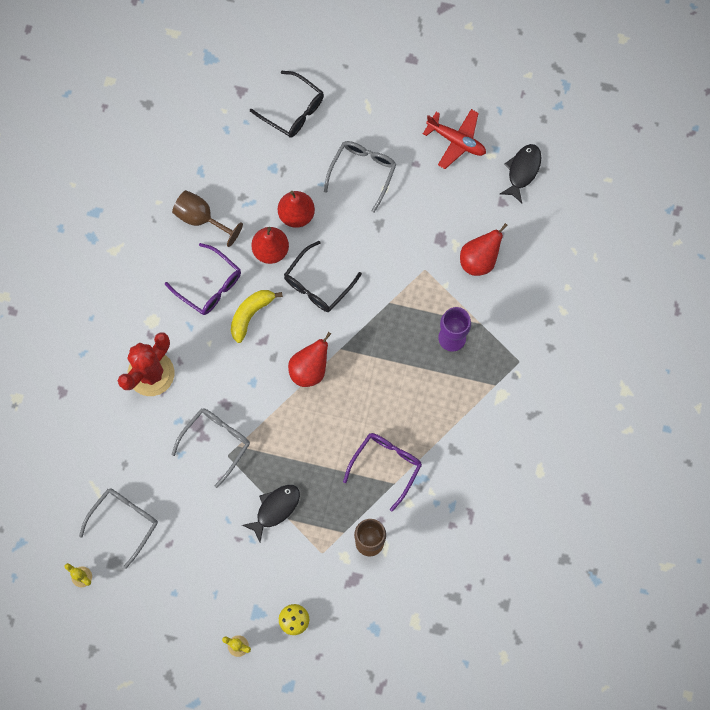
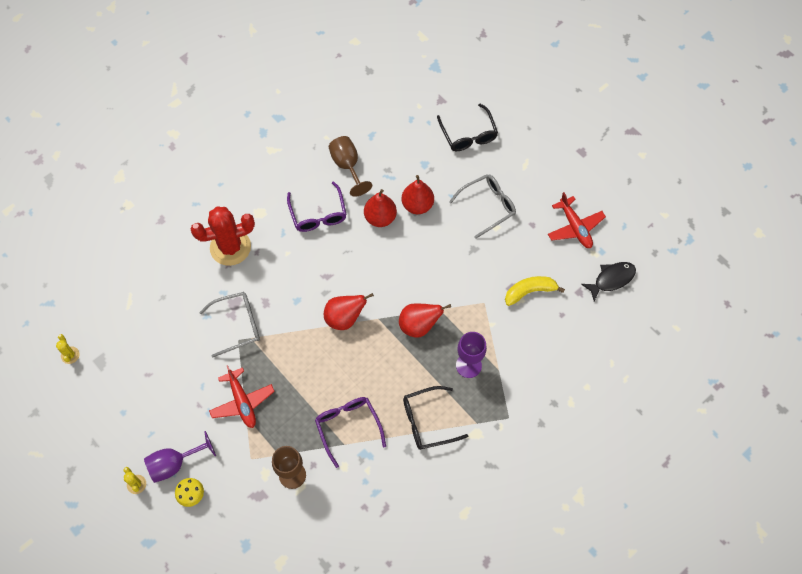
camera: 35 degrees right, 10 degrees down
(124, 522) = (130, 337): grey glasses -> none
(250, 314) = (331, 252): yellow banana -> yellow banana (529, 291)
(258, 605) = (174, 464): none -> purple goblet
(275, 509) = (242, 402): black fish -> red plane
(317, 284) = (396, 262): black glasses -> black glasses (427, 422)
(386, 466) = (348, 427): purple glasses -> purple glasses turned 90 degrees counterclockwise
(479, 260) = (531, 322): red pear -> red pear (419, 326)

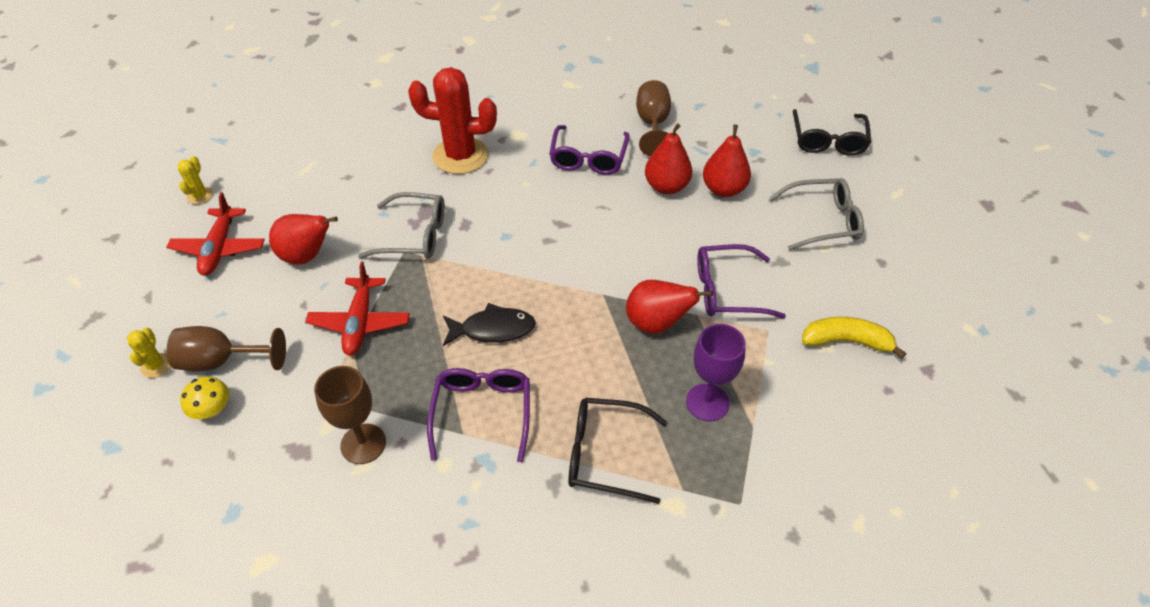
camera: 25 degrees right, 15 degrees down
(174, 464) = (221, 361): purple goblet -> brown goblet
(344, 318) = (557, 277): red pear -> red pear (307, 256)
(450, 284) = (727, 290): none -> purple glasses
(575, 227) = (948, 286): red plane -> red plane (219, 248)
(611, 279) = (989, 372): black fish -> black fish (493, 329)

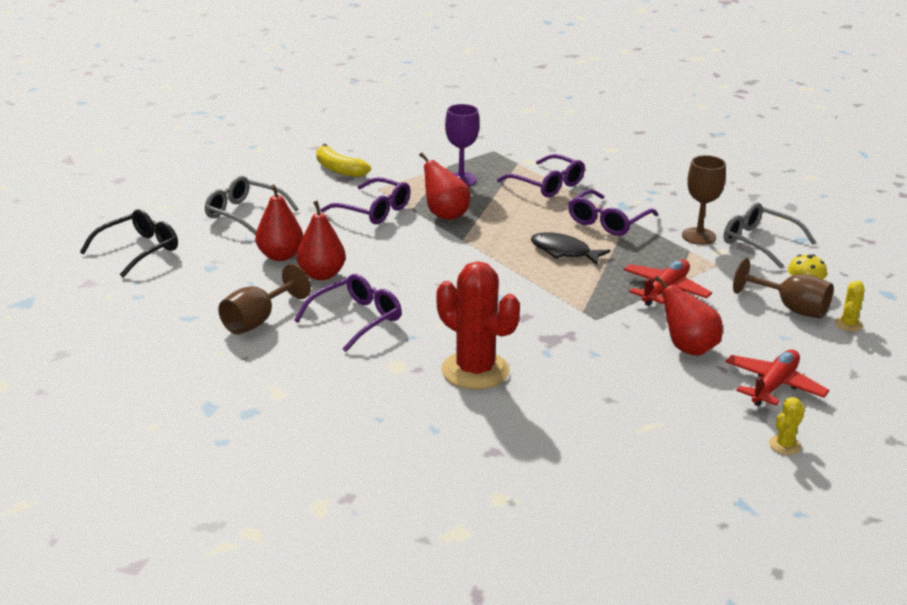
camera: 145 degrees left, 20 degrees down
(415, 235) = (577, 325): grey glasses -> grey glasses (759, 242)
(604, 454) = (547, 185): black glasses -> purple glasses

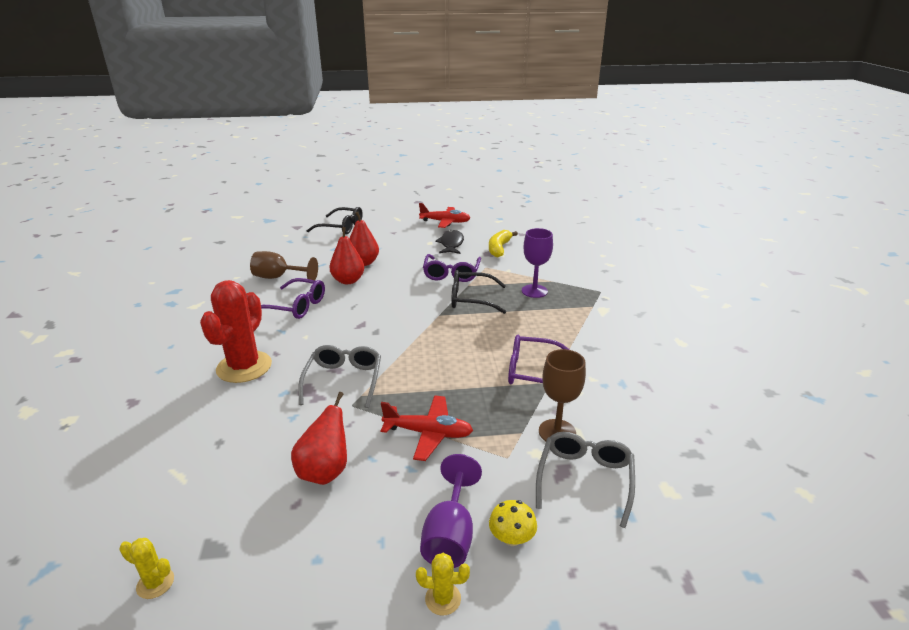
camera: 65 degrees right, 0 degrees up
(244, 214) = (408, 239): grey glasses -> grey glasses (343, 380)
(445, 215) = (471, 299): red pear -> black glasses
(547, 185) = (569, 328): purple glasses -> none
(564, 252) = (457, 362): black fish -> black fish (451, 244)
(774, 386) = (273, 551): red plane -> red plane (445, 222)
(791, 308) = (450, 535): brown goblet -> purple goblet

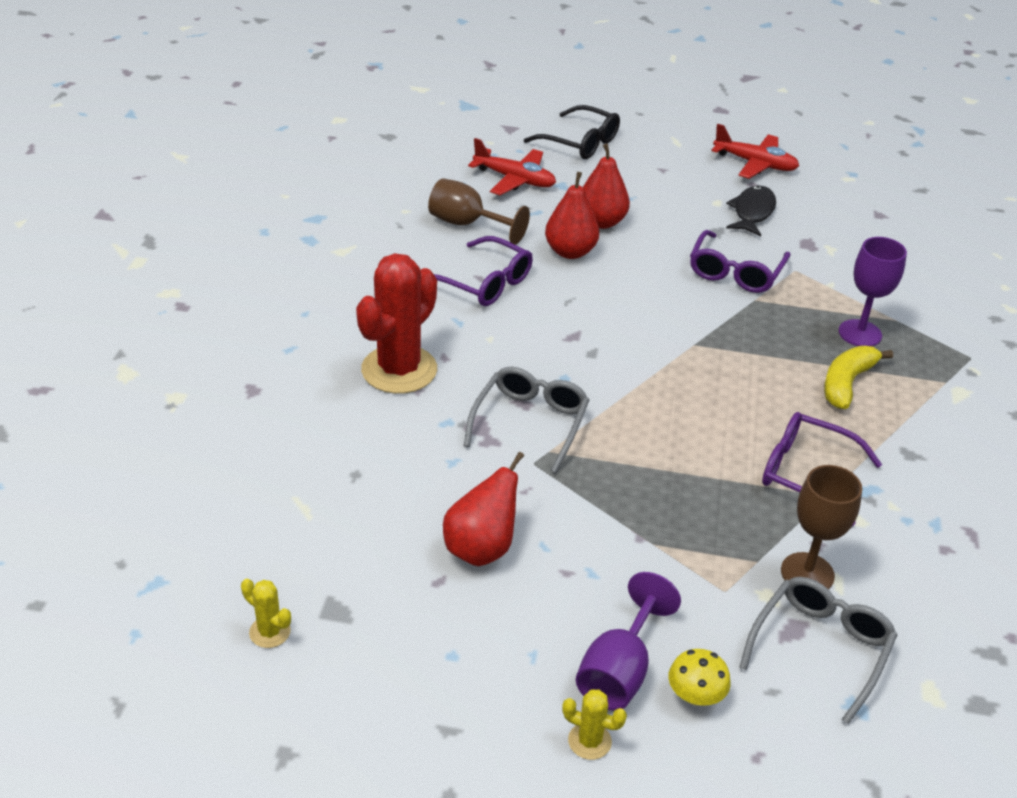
camera: 15 degrees right, 10 degrees up
(428, 433) = (627, 530): red plane -> red plane (515, 180)
(471, 299) = (752, 326): black glasses -> none
(499, 248) = (830, 237): yellow banana -> yellow banana (846, 383)

